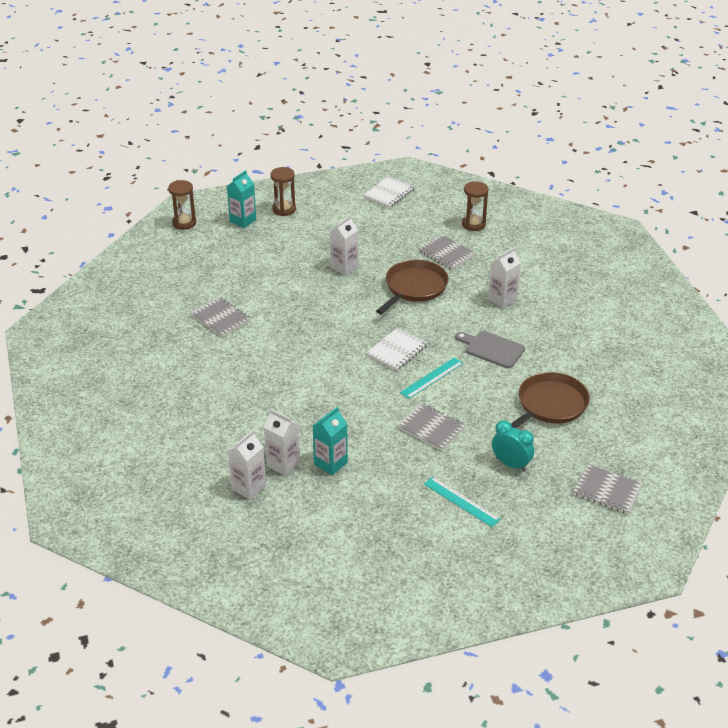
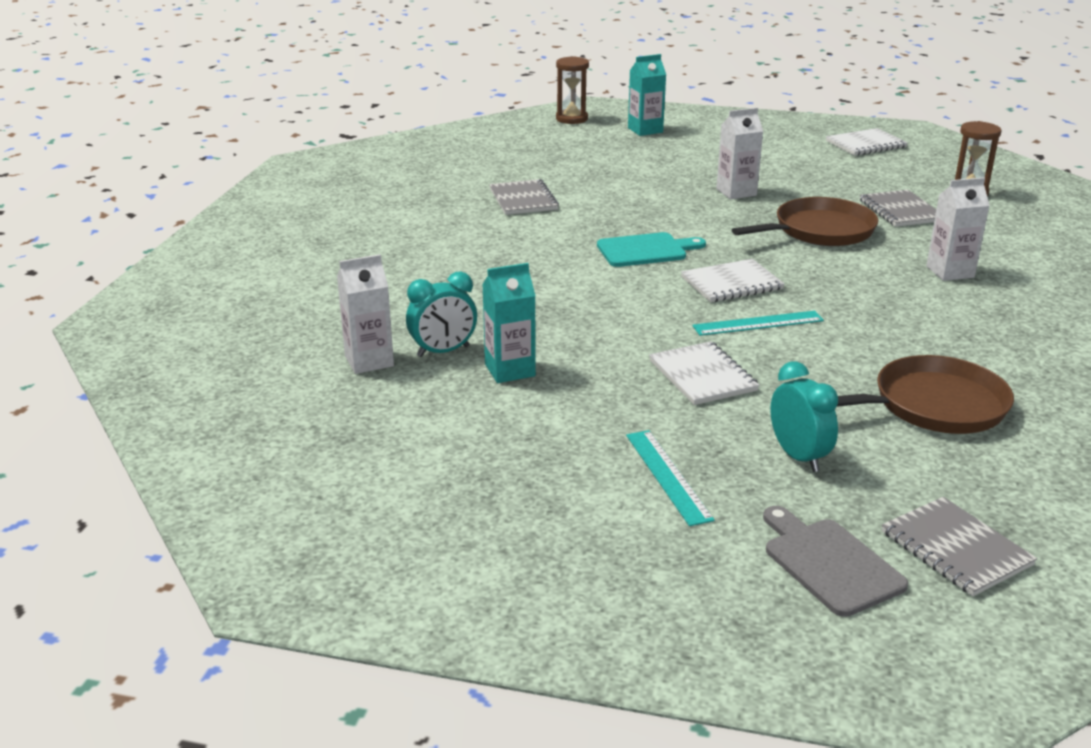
camera: 30 degrees right, 10 degrees down
(283, 464) = (443, 351): white carton -> turquoise clock
(284, 209) = (707, 131): brown hourglass -> none
(330, 339) = (645, 250): none -> turquoise cutting board
(430, 428) = (702, 376): grey notebook -> white notebook
(492, 349) = (886, 318): grey cutting board -> grey cutting board (829, 563)

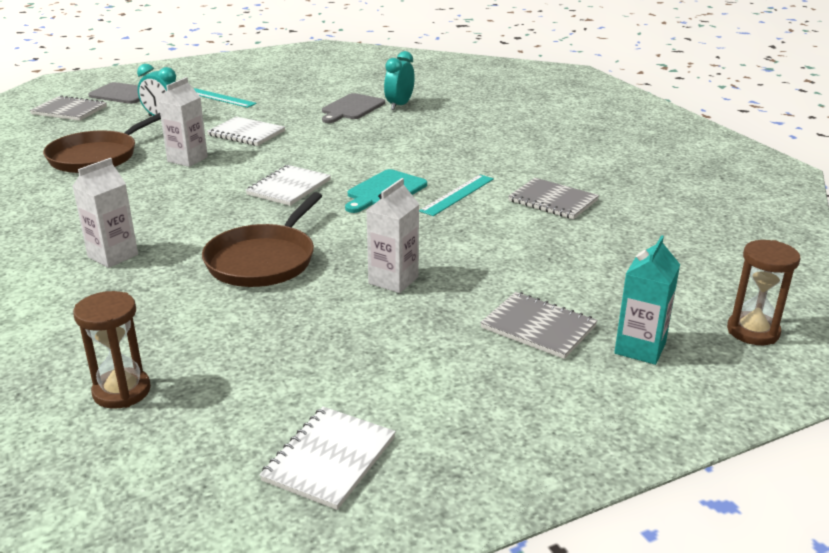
camera: 140 degrees right, 0 degrees up
(369, 361) = (425, 93): white carton -> white carton (187, 159)
(510, 370) = (352, 108): turquoise carton -> grey cutting board
(758, 323) = (242, 168): turquoise ruler -> turquoise ruler (457, 195)
(901, 211) = (196, 321): grey notebook -> grey notebook (538, 327)

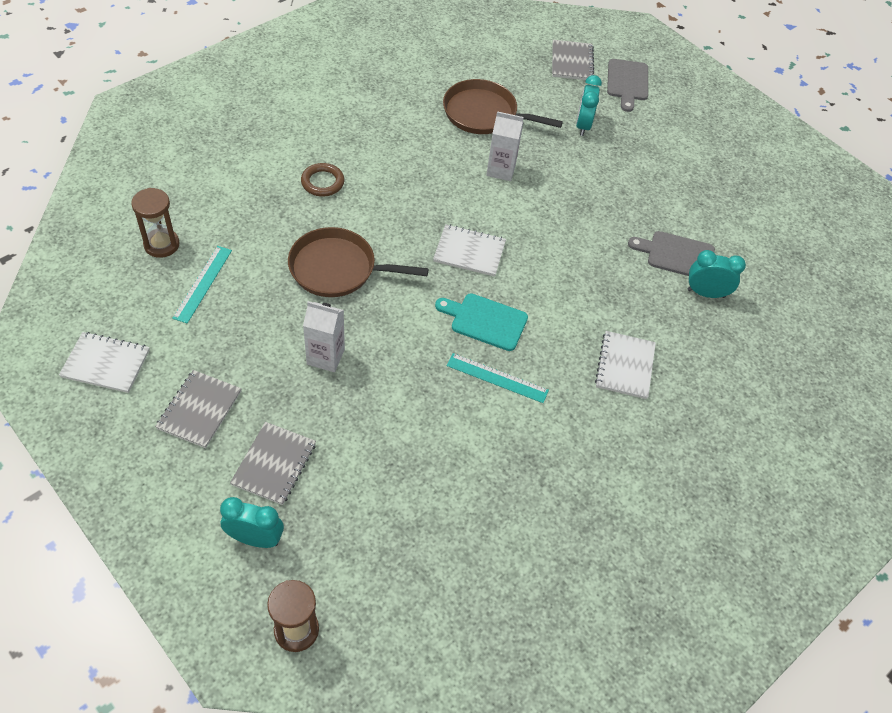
camera: 70 degrees right, 25 degrees up
(113, 256) = (322, 182): white carton -> brown ring
(220, 98) = (653, 148): turquoise ruler -> turquoise ruler (203, 283)
(246, 133) = (574, 192): white notebook -> white notebook (625, 366)
(553, 201) = (510, 459): grey notebook -> grey notebook (199, 410)
(640, 348) = (255, 538): turquoise carton -> turquoise clock

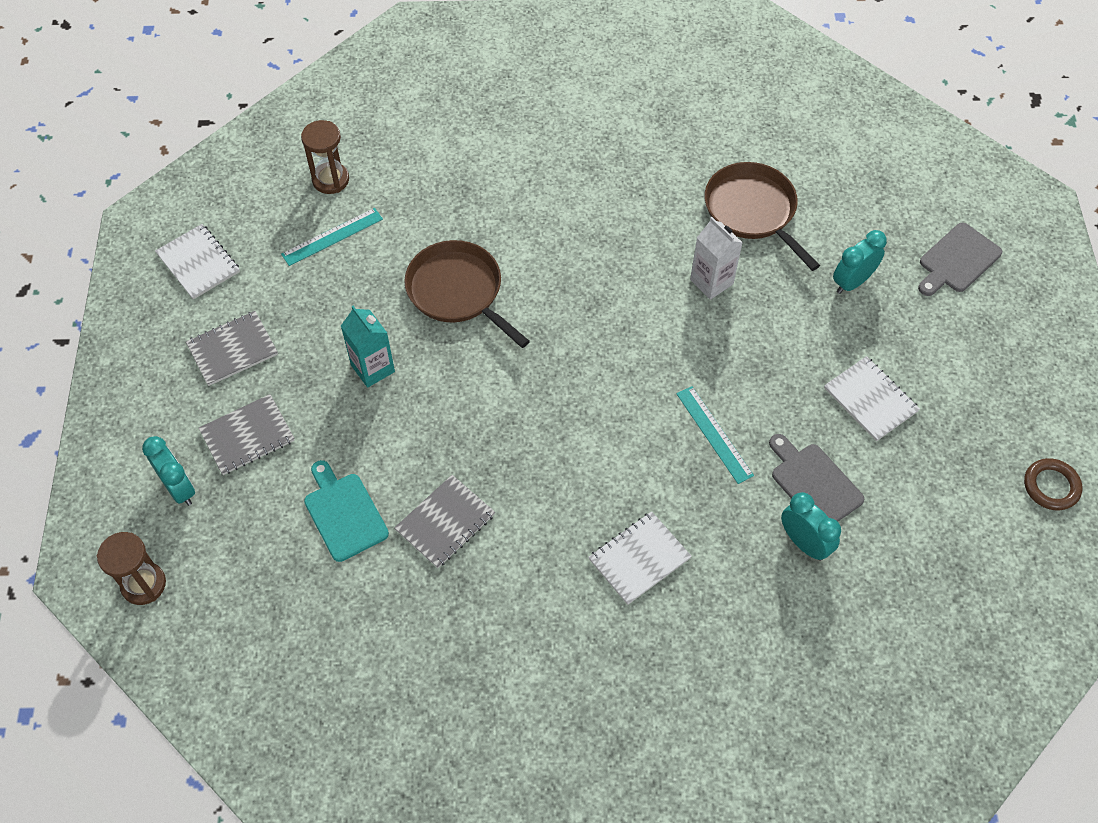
camera: 45 degrees right, 5 degrees up
(322, 182) = (522, 197): brown ring -> brown ring (1051, 486)
(325, 357) = (373, 368): white carton -> turquoise carton
(469, 252) = (596, 348): white notebook -> white notebook (870, 400)
(485, 321) = (545, 426): turquoise cutting board -> turquoise cutting board (344, 513)
(497, 378) = (504, 487): turquoise ruler -> turquoise ruler (714, 434)
(571, 62) = (913, 202): grey notebook -> grey notebook (445, 522)

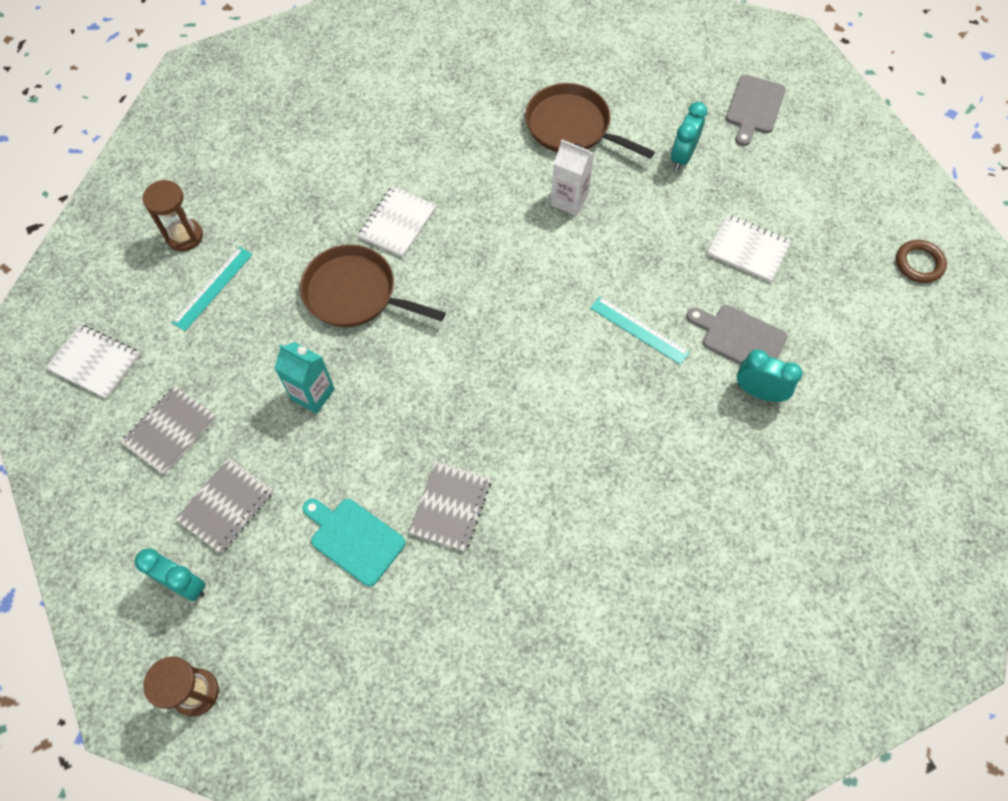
camera: 25 degrees left, 5 degrees up
(639, 559) = (633, 465): white notebook -> white notebook (398, 223)

